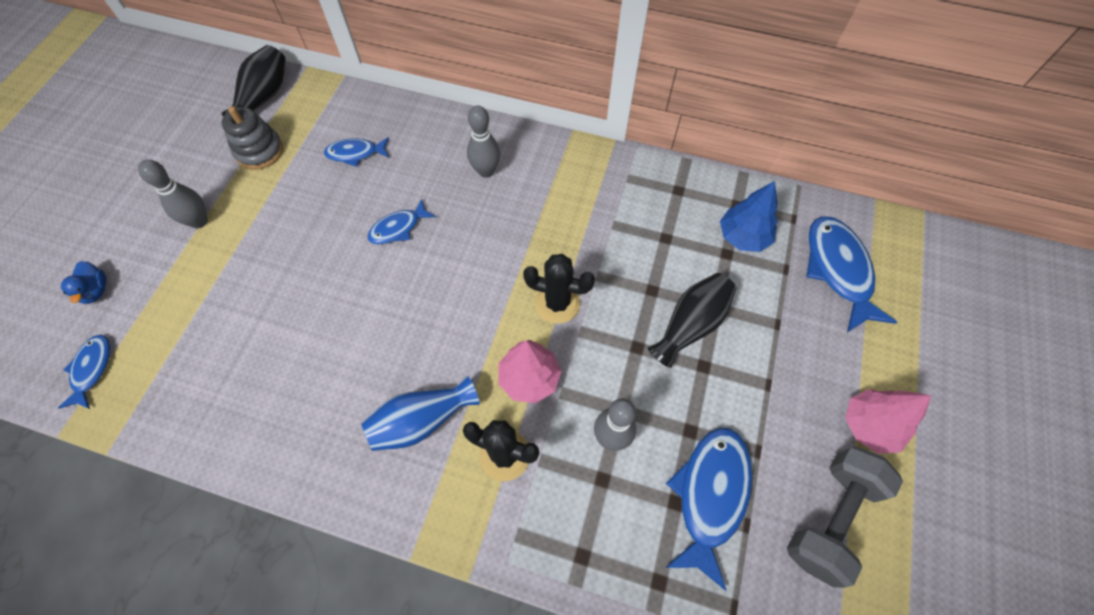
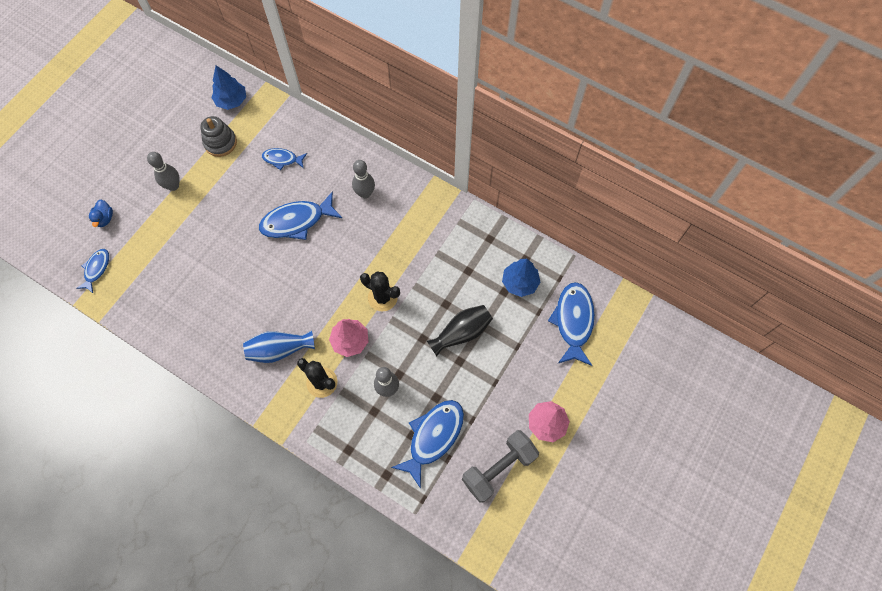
camera: 15 degrees right, 5 degrees up
(264, 97) = (231, 101): black vase -> blue tree
(398, 228) = (297, 221): blue fish -> blue fish, size x1.77

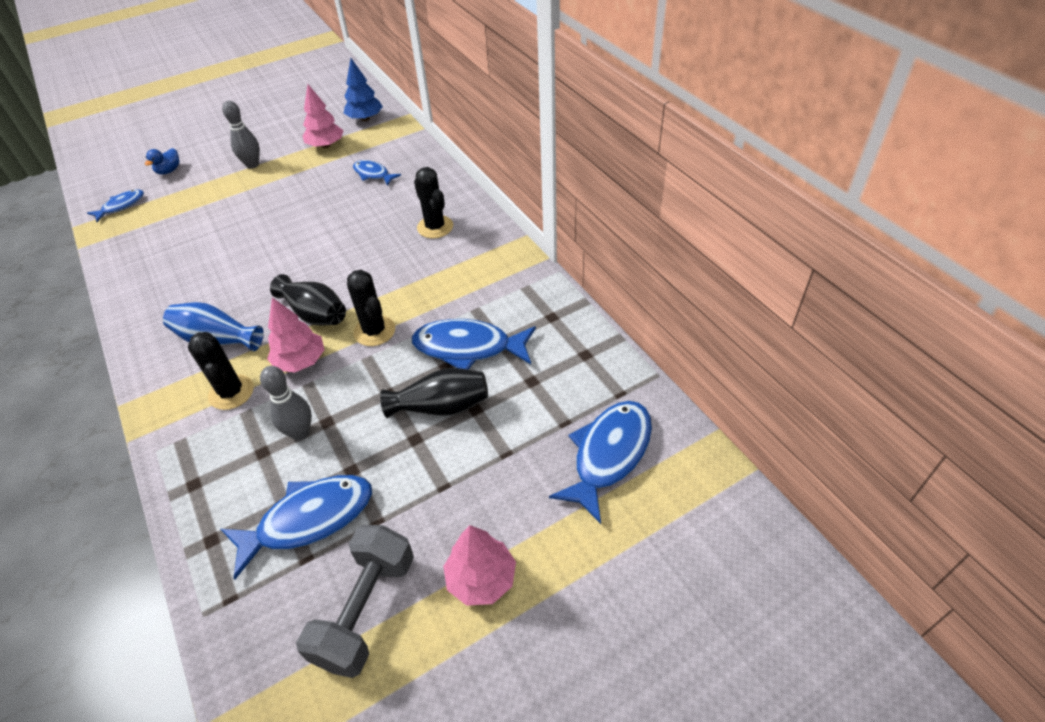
camera: 30 degrees right, 20 degrees down
(220, 143) = (326, 145): grey stacking toy -> pink tree
(297, 221) = (342, 228): blue fish -> blue fish (468, 347)
(332, 301) = (315, 314): none -> black vase
(365, 193) = (435, 227): grey bowling pin -> black cactus
(498, 468) = (365, 610): grey dumbbell -> grey dumbbell turned 60 degrees counterclockwise
(519, 282) = (560, 378): blue tree -> none

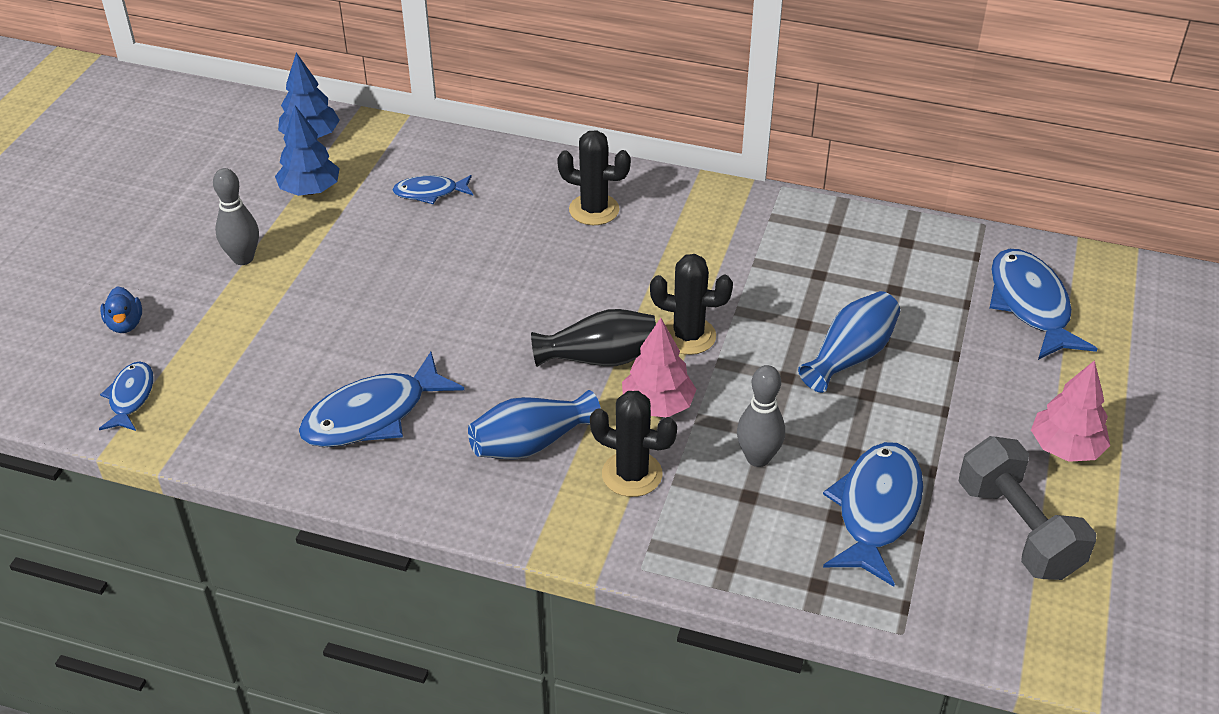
camera: 45 degrees left, 5 degrees down
(326, 145) = (310, 190): pink tree -> blue tree
(441, 406) = (850, 356): black vase -> blue vase
(468, 347) = (799, 296): blue fish -> blue fish (373, 415)

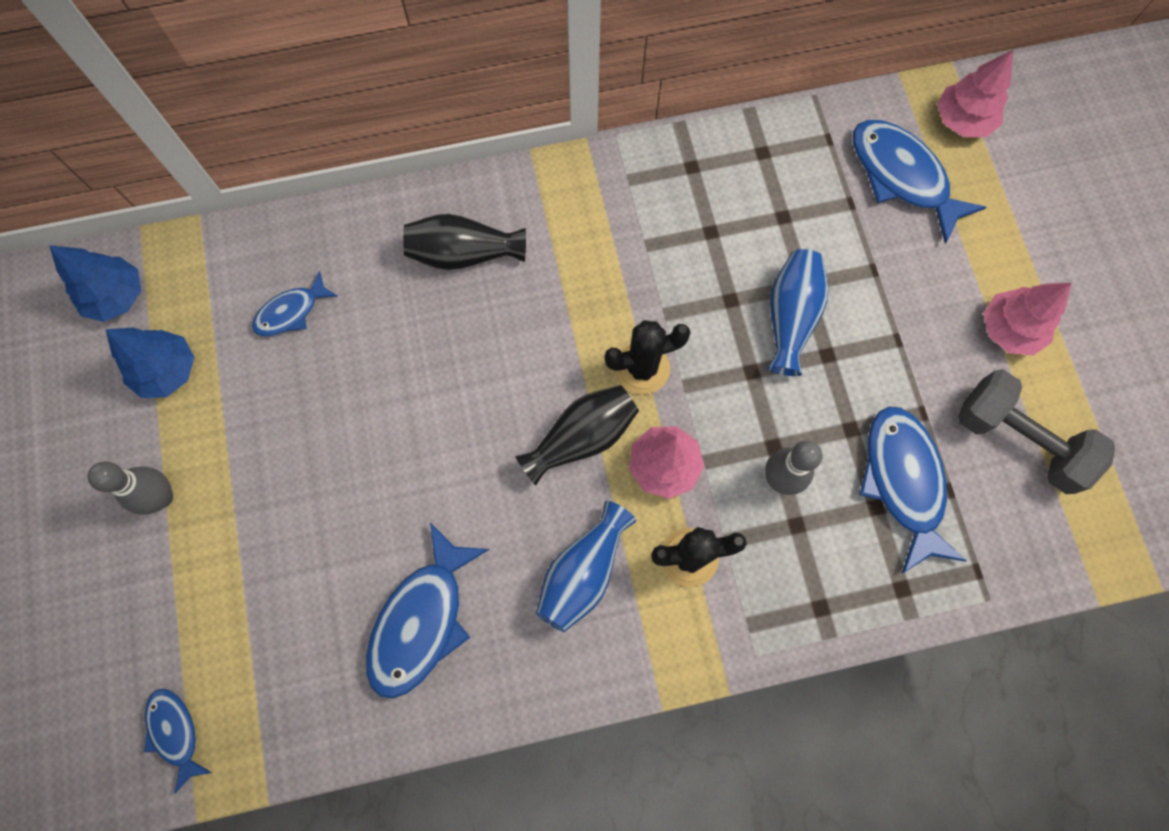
camera: 30 degrees left, 30 degrees up
(125, 324) = (102, 646): blue duck -> none
(594, 210) = (464, 254): black cactus -> black vase
(1120, 290) = (962, 121): none -> pink tree

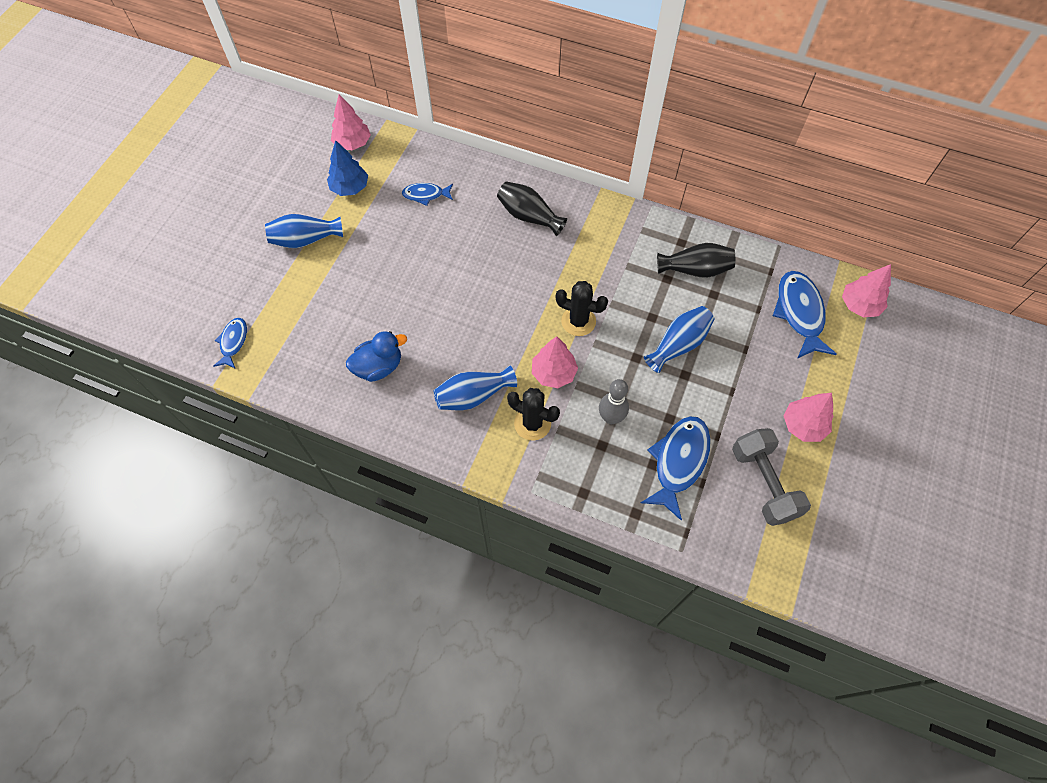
camera: 35 degrees right, 10 degrees down
(116, 296) = (352, 143): blue tree -> pink tree
(162, 497) = (305, 240): grey bowling pin -> blue vase
(422, 620) = (379, 367): blue fish -> blue duck
(581, 438) = (521, 334): black vase -> black vase (695, 270)

